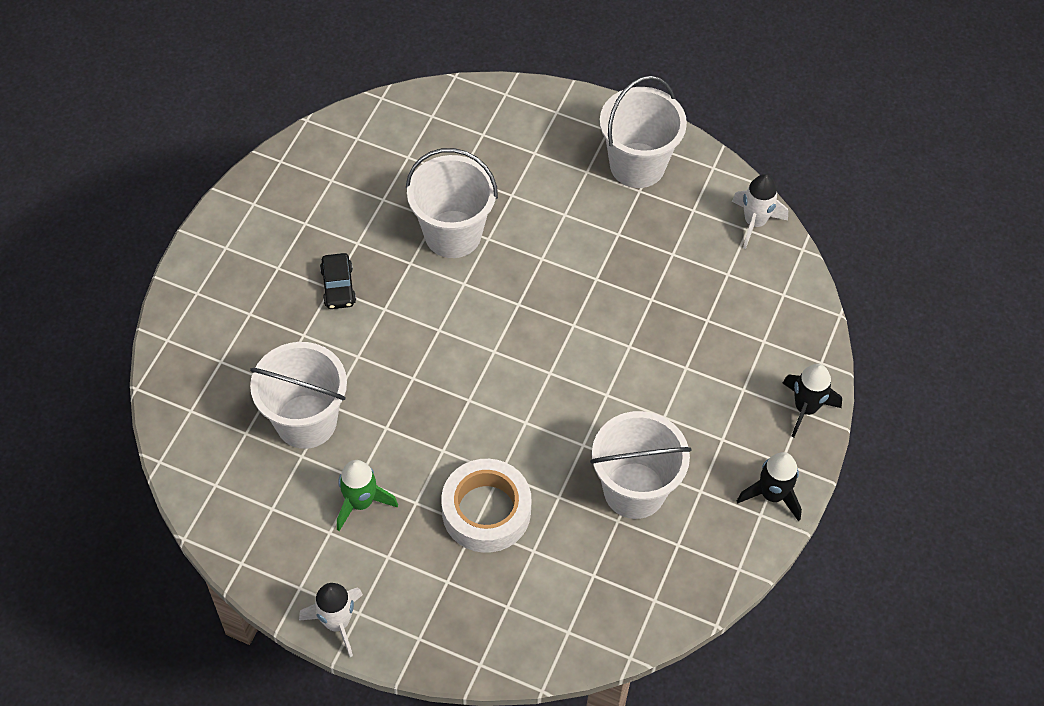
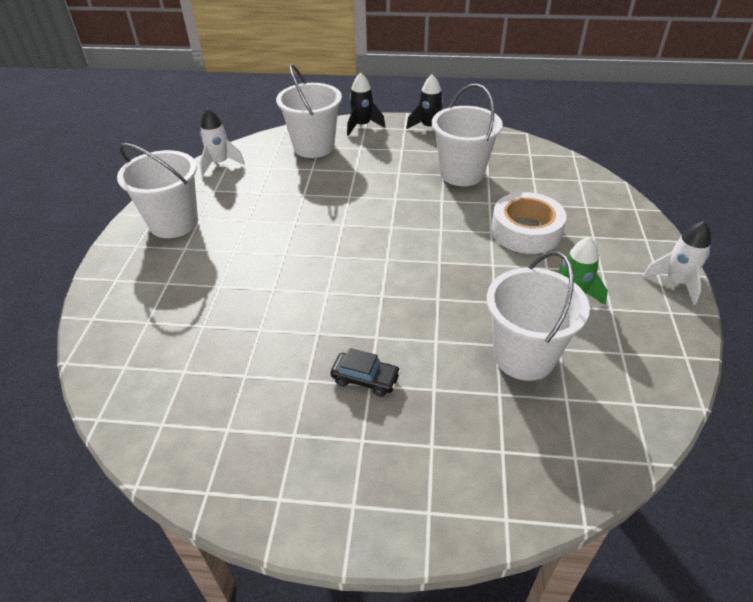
camera: 105 degrees left, 15 degrees down
(338, 286) = (365, 379): black car -> black car turned 45 degrees clockwise
(453, 234) = (275, 312): white bucket -> white bucket (314, 147)

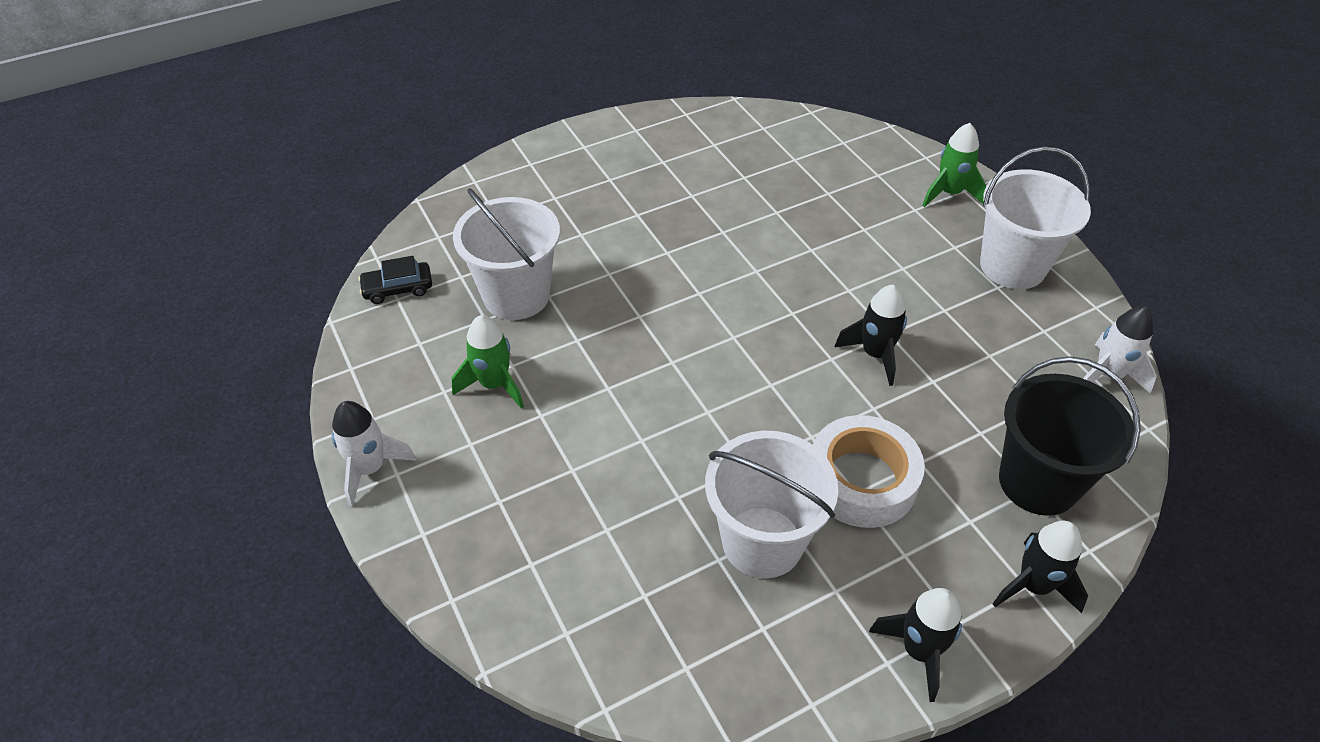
camera: 145 degrees right, 5 degrees up
(127, 282) = (949, 193): none -> green rocket
(314, 147) = (1038, 482): white bucket -> black bucket
(316, 216) = (875, 354): none -> black rocket
(365, 379) = (645, 216): black car -> black car (398, 289)
(526, 231) = (596, 464): white tape -> white tape (861, 480)

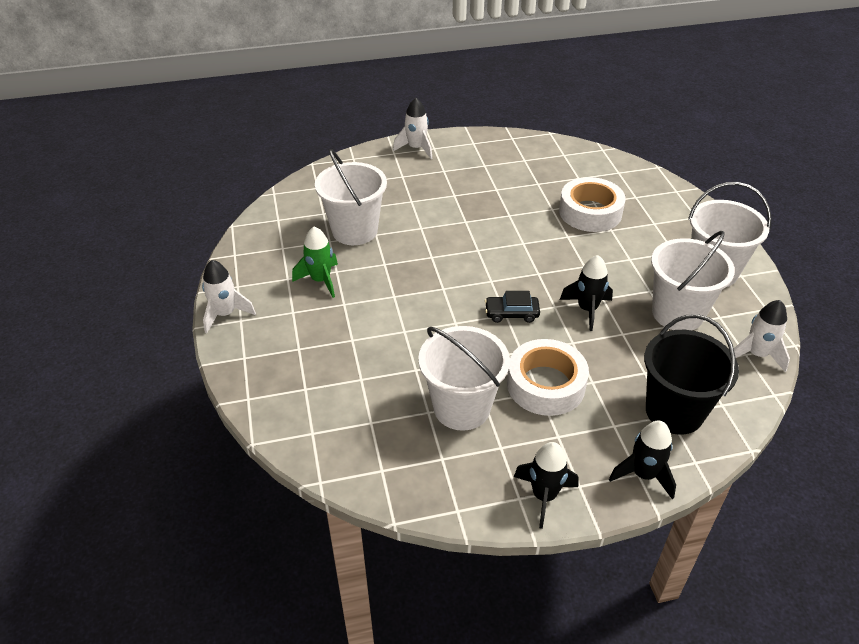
camera: 15 degrees right, 5 degrees down
(398, 289) = (280, 214): black car -> black car (511, 313)
(559, 151) = (416, 148): none -> white rocket
(828, 208) = (590, 212): none -> white tape
(949, 193) = (684, 217): green rocket -> none
(991, 336) = (677, 313): none -> white bucket

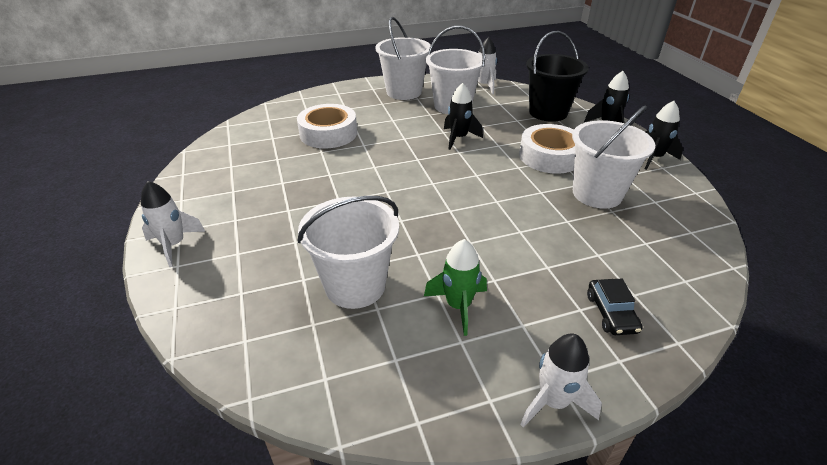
camera: 95 degrees left, 5 degrees down
(511, 313) = (474, 171): black car -> black car (611, 313)

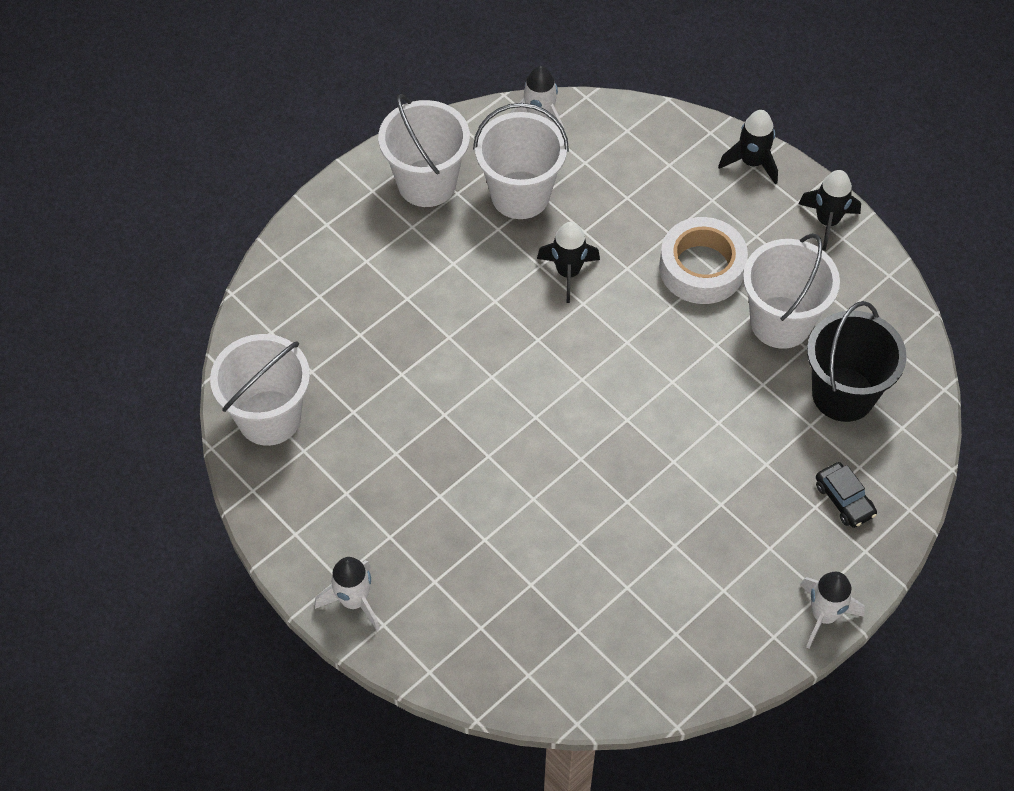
camera: 25 degrees left, 20 degrees up
(328, 133) = (384, 331): white tape -> none
(355, 286) = (589, 570): white bucket -> white bucket (269, 417)
(458, 306) = (702, 551): green rocket -> none
(548, 112) = (662, 161): black bucket -> black bucket (843, 394)

